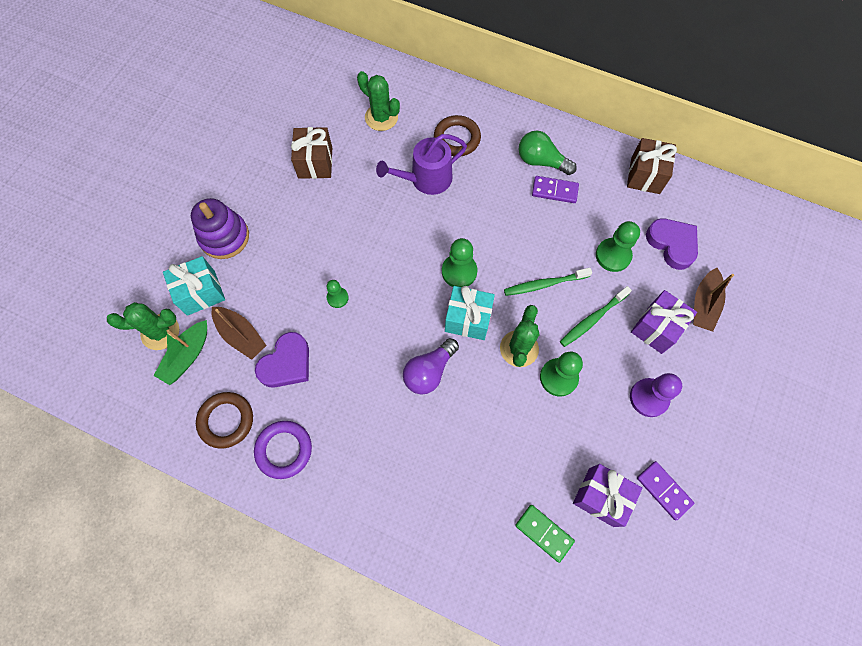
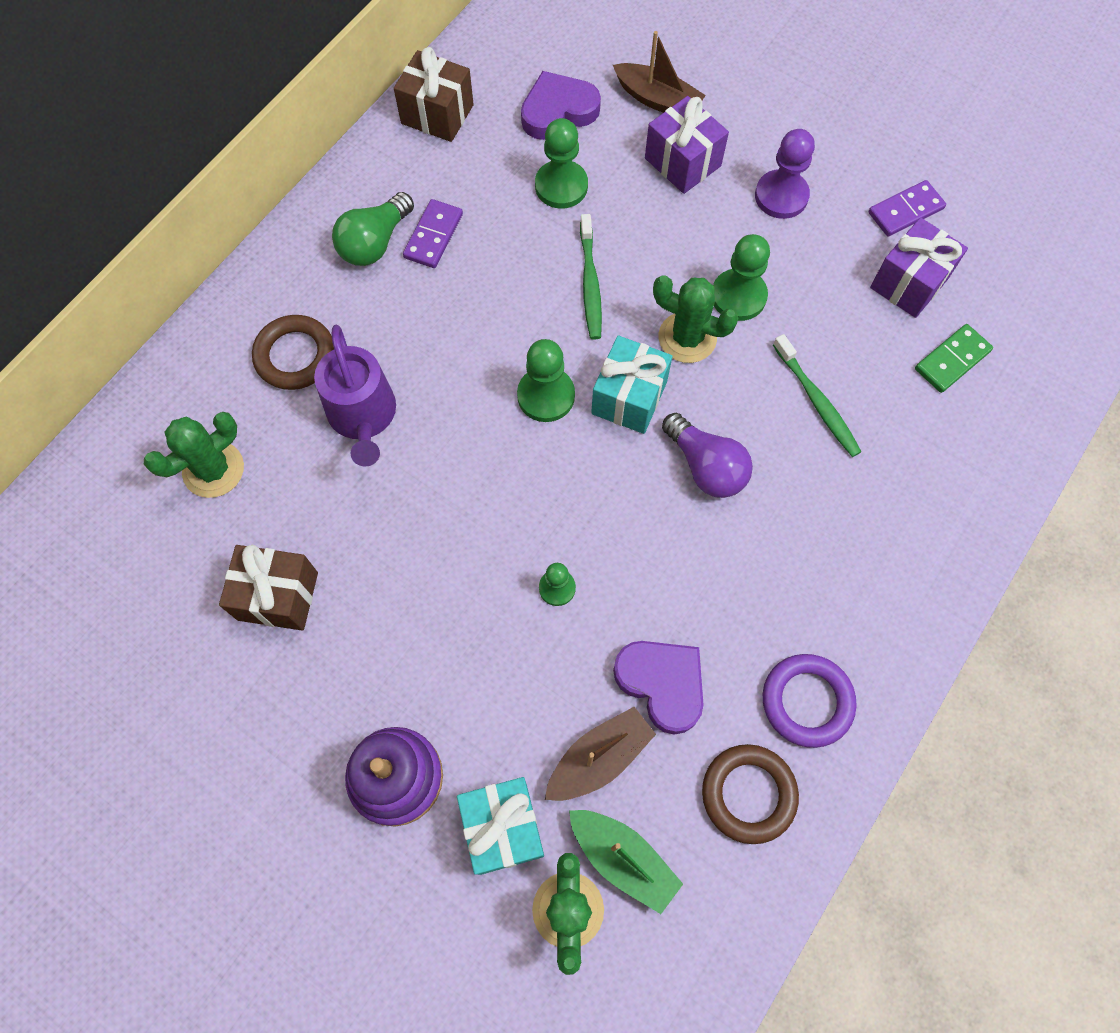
camera: 80 degrees left, 0 degrees up
(593, 319) = (656, 234): green toothbrush -> green toothbrush (816, 401)

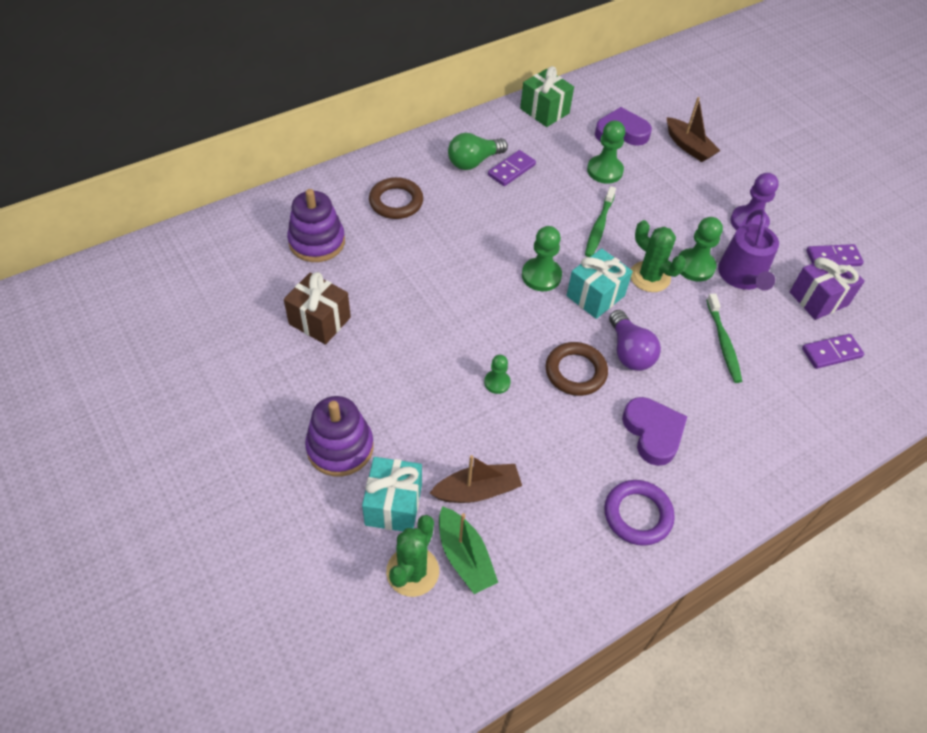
camera: 20 degrees right, 15 degrees down
(213, 469) = (317, 242): green cactus -> purple stacking toy
(363, 416) = (421, 246): purple watering can -> purple watering can (742, 276)
(437, 114) = (544, 111): brown gift -> green gift
(662, 684) = (541, 464): purple heart -> purple heart (653, 433)
(682, 162) = (690, 183): purple gift -> none
(748, 794) = (570, 554): brown ring -> brown ring (575, 372)
(952, 360) = (831, 353): green domino -> purple domino

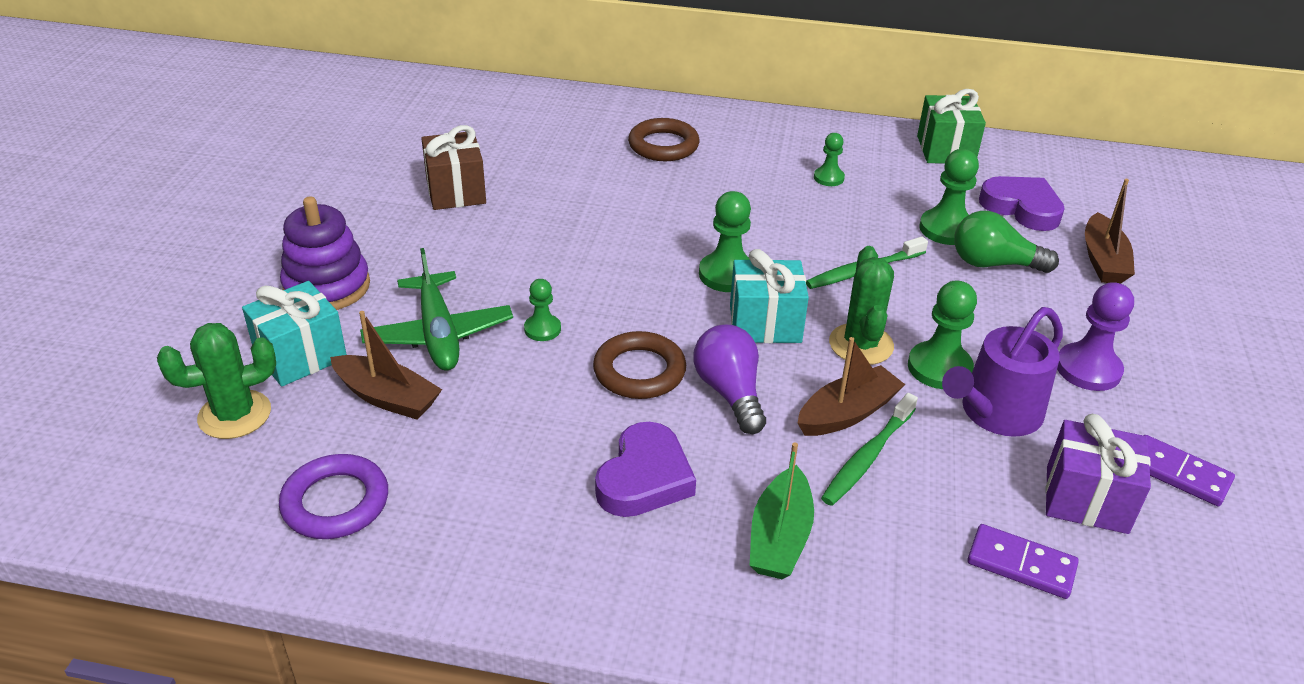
camera: 45 degrees right, 15 degrees down
(317, 242) = (543, 138): purple stacking toy -> none
(448, 429) = (438, 334): none -> green plane
(464, 557) = (293, 438): green boat -> green boat (779, 537)
(473, 162) = (795, 153): green light bulb -> green light bulb (993, 264)
(511, 170) = (828, 178): purple domino -> green pawn
(629, 352) = (730, 392): purple light bulb -> purple light bulb turned 135 degrees clockwise
(637, 515) = (510, 534): purple ring -> purple ring (335, 502)
(689, 324) = (847, 413): none -> brown boat

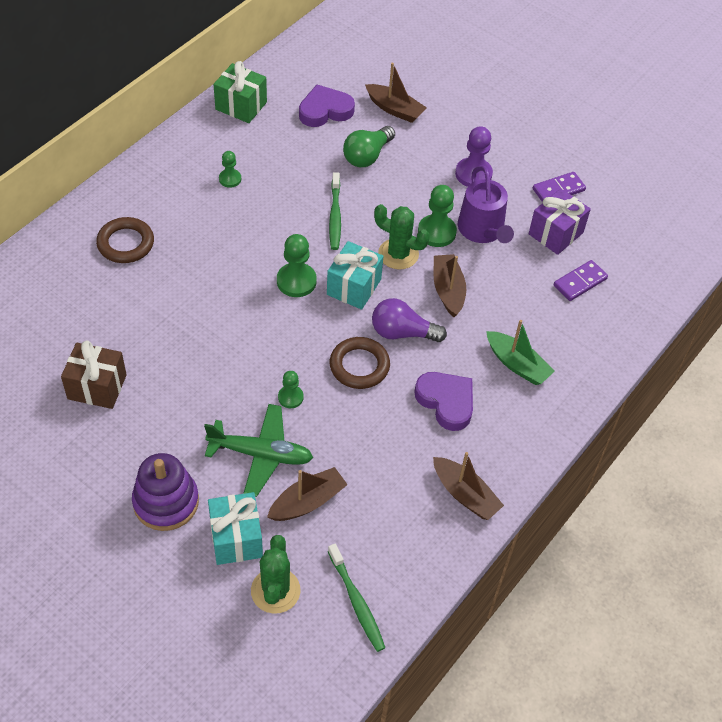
camera: 65 degrees left, 15 degrees up
(335, 502) = (386, 555): purple ring -> none
(489, 555) = (465, 494): none -> brown boat
(868, 456) = (483, 299): green toothbrush -> green toothbrush (356, 601)
(946, 229) = (322, 156): green pawn -> none

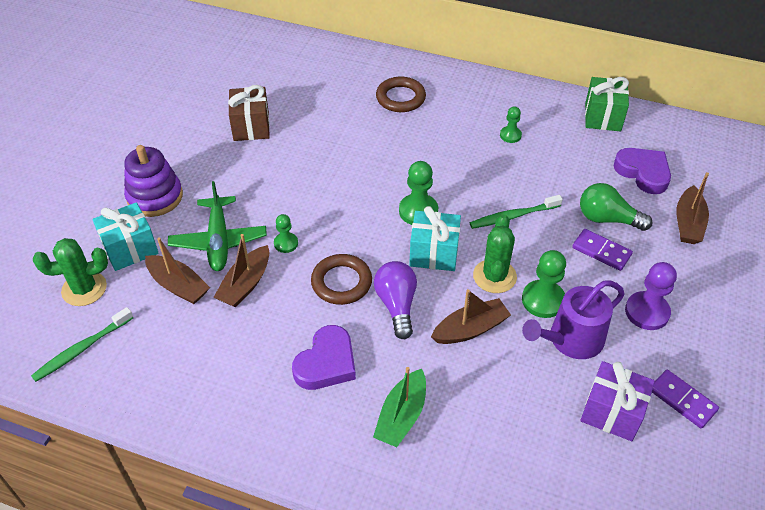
camera: 75 degrees right, 5 degrees down
(465, 494) = (219, 407): brown boat -> brown boat (245, 284)
(580, 282) = (552, 454): purple domino -> purple domino (601, 251)

